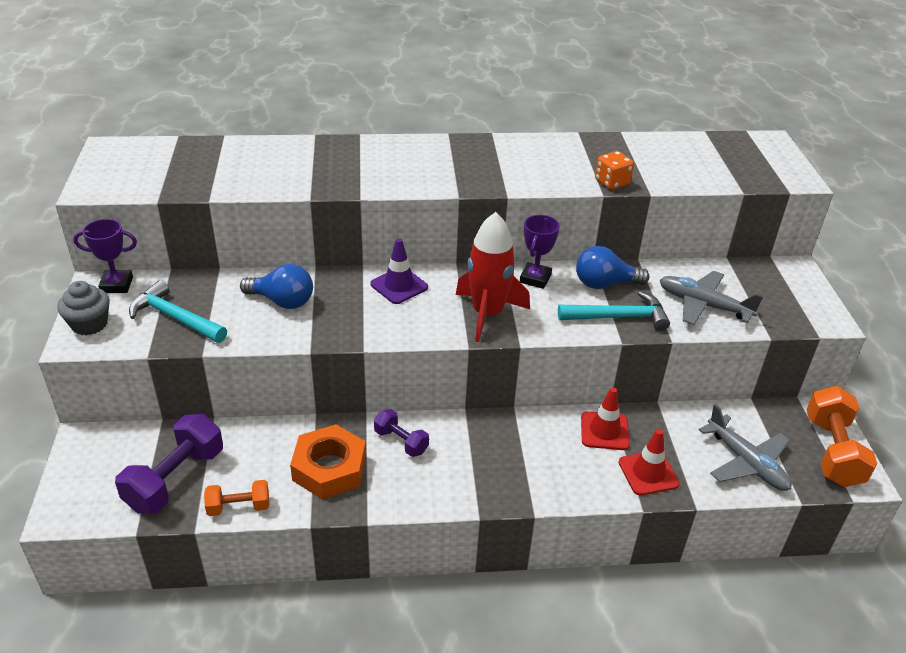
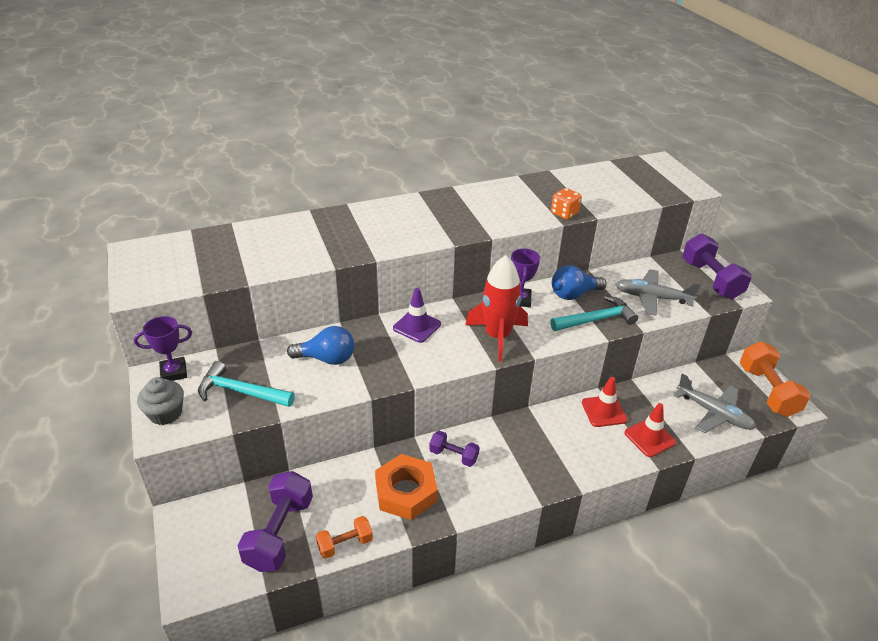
camera: 15 degrees left, 0 degrees up
(793, 298) = (711, 280): none -> purple dumbbell

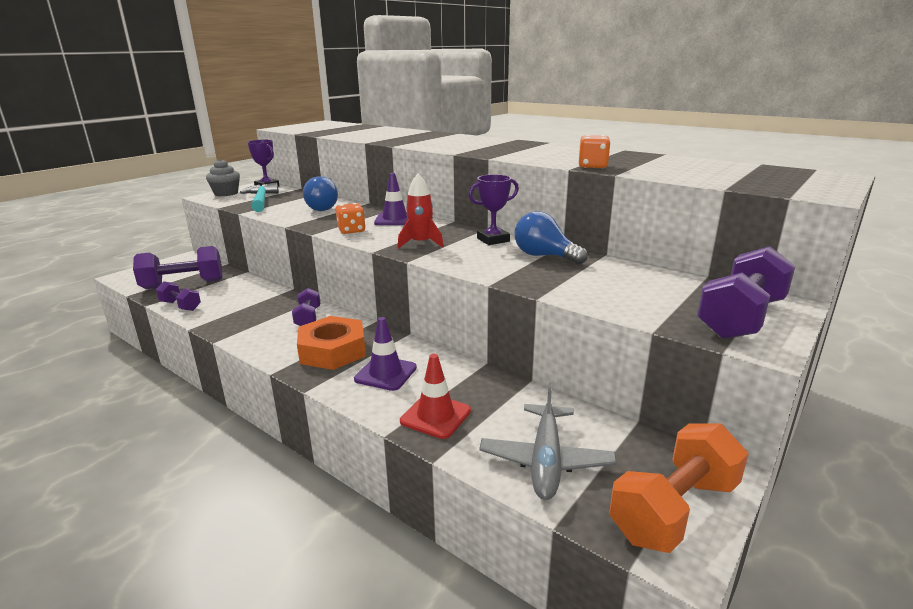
camera: 60 degrees right, 15 degrees down
(345, 544) = (180, 306): orange dumbbell -> purple dumbbell
(406, 492) = (249, 311): orange nut -> orange nut (333, 351)
(426, 361) = (351, 230): none -> orange dice
(497, 336) = (421, 243): red rocket -> red rocket, size x0.63
(582, 441) = (385, 373): none -> purple traffic cone
(596, 319) = (517, 273): turquoise hammer -> none
(604, 411) = (450, 375): red traffic cone -> none
(652, 298) = (616, 291): grey plane -> none

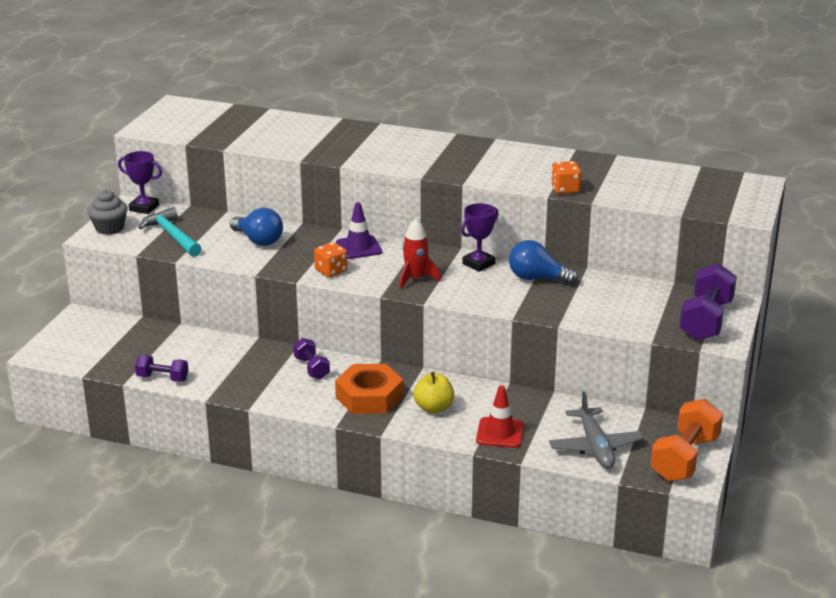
camera: 20 degrees left, 5 degrees up
(183, 284) = (129, 352): purple dumbbell -> none
(385, 373) = (433, 408): purple traffic cone -> yellow apple

